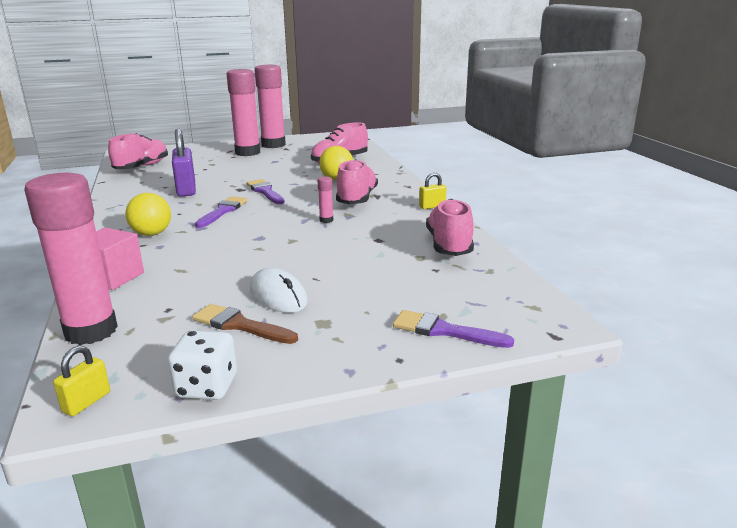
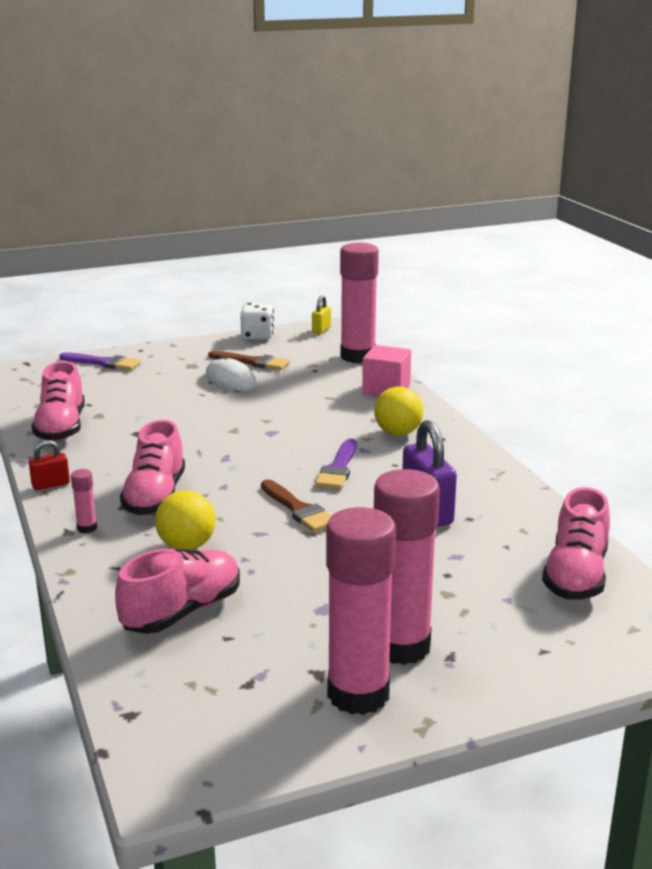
camera: 175 degrees right, 0 degrees up
(265, 191) = (298, 509): purple brush -> brown brush
(326, 220) = (197, 457): pink glue stick -> pink glue stick (87, 528)
(432, 206) = (51, 485): yellow padlock -> red padlock

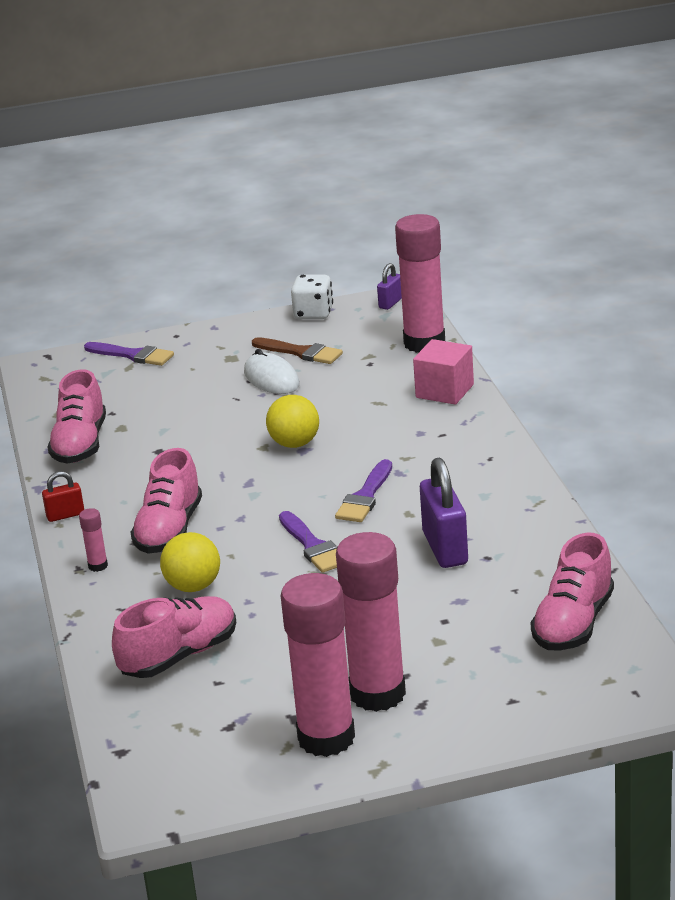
camera: 10 degrees right, 5 degrees up
(298, 509) = (313, 546): brown brush -> purple brush
(321, 330) = (391, 303): yellow padlock -> purple padlock
(398, 433) = (441, 451): yellow ball -> yellow ball (295, 444)

